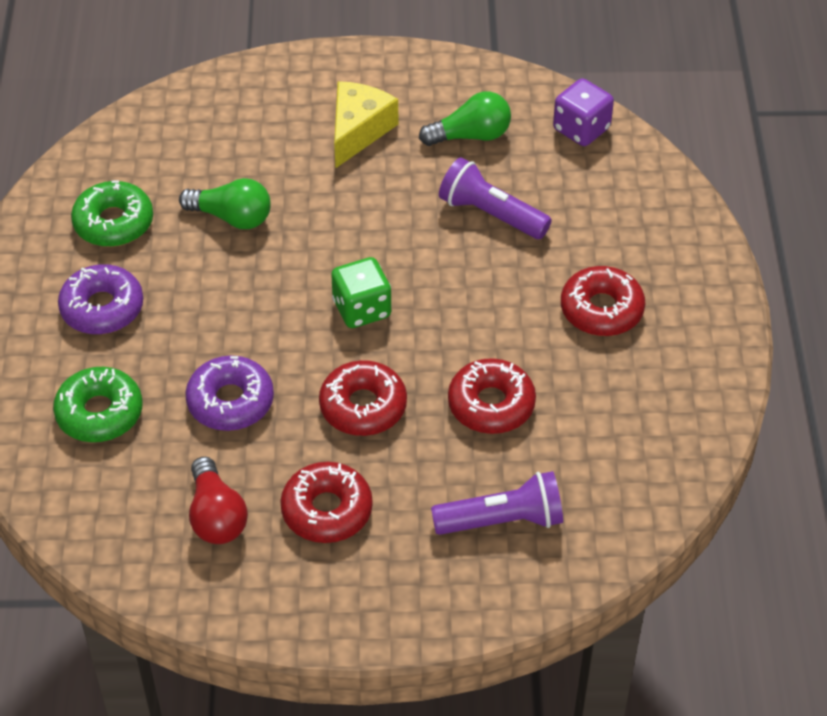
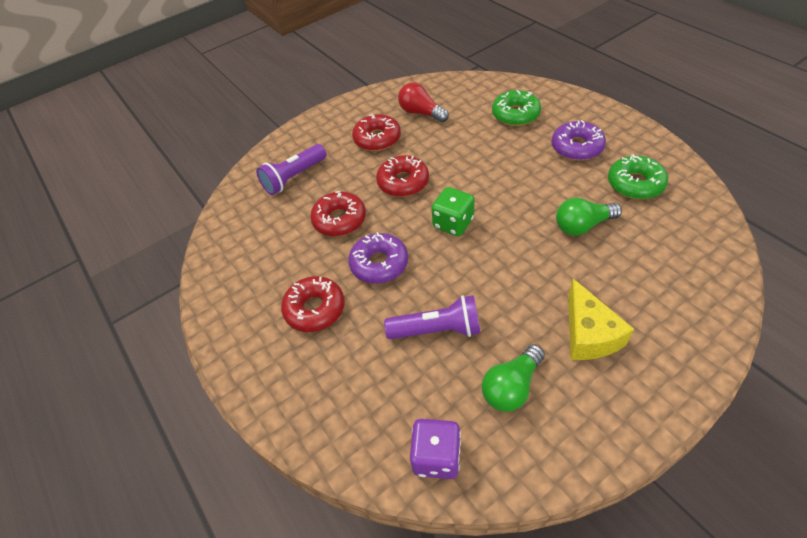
camera: 150 degrees right, 0 degrees up
(230, 401) = (466, 149): purple donut -> purple donut (379, 264)

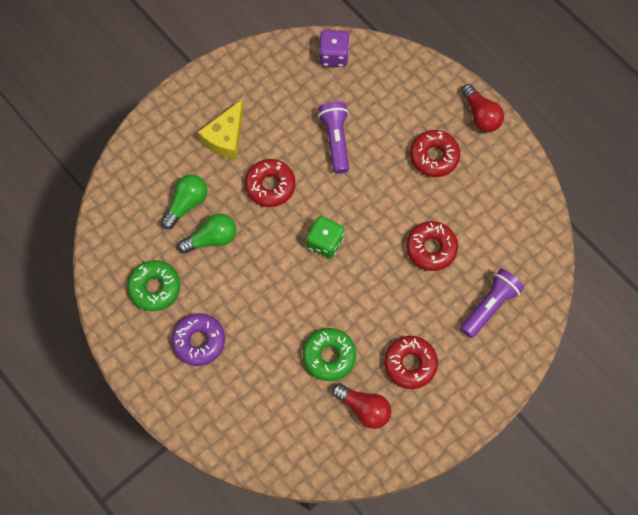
camera: 170 degrees right, 20 degrees up
(241, 359) = (480, 115): none -> red light bulb
(379, 264) = (387, 199): purple donut -> none
(403, 182) = (375, 296): red donut -> red donut (270, 186)
(437, 330) = (336, 140): purple flashlight -> purple flashlight turned 90 degrees clockwise
(511, 387) = (284, 99): green light bulb -> green light bulb (186, 204)
(515, 114) = (256, 399): green donut -> green donut (329, 356)
(589, 334) = (226, 138): yellow cheese -> yellow cheese turned 135 degrees counterclockwise

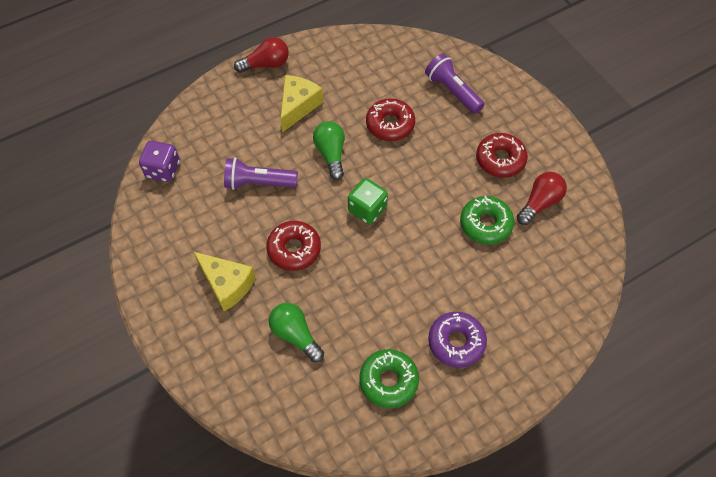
camera: 80 degrees left, 10 degrees down
(212, 238) = (342, 314): green light bulb -> green light bulb (331, 154)
(434, 156) = (298, 106): red donut -> yellow cheese

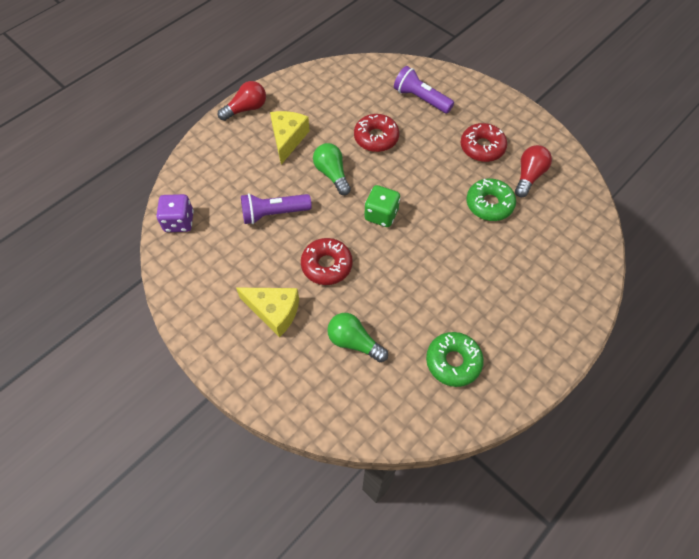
camera: 15 degrees left, 0 degrees up
(456, 342) = (500, 312): purple donut -> none

